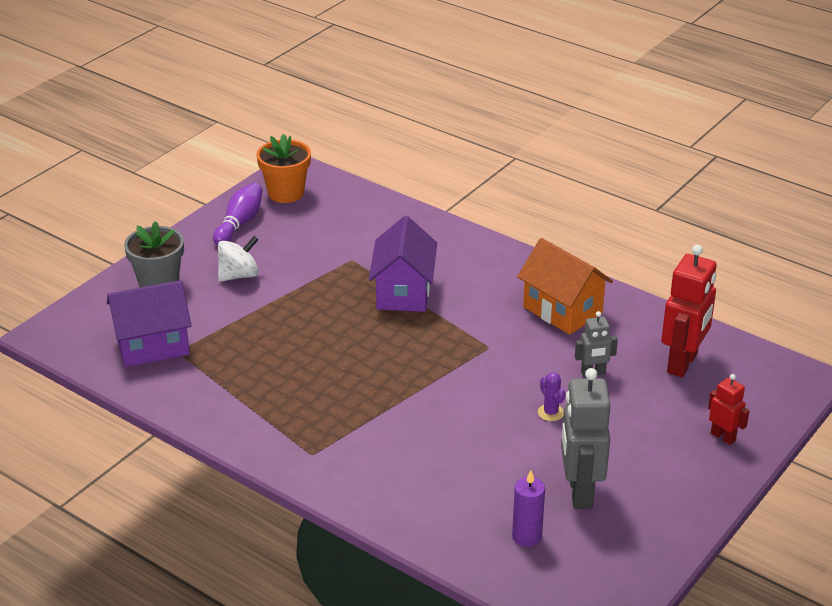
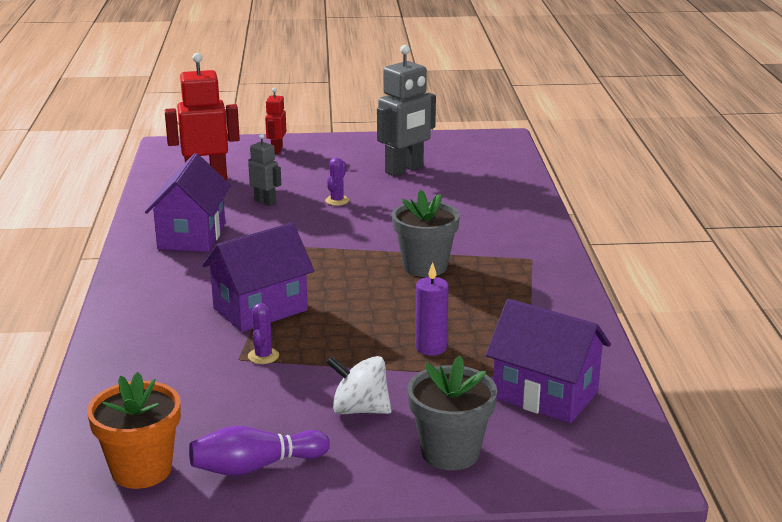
camera: 130 degrees left, 10 degrees down
(342, 269) = (263, 356): none -> purple cactus
(370, 392) = (425, 266): none -> grey flower pot
(526, 536) = (472, 171): purple candle -> purple candle (431, 348)
(562, 310) = (192, 236): orange house -> purple house

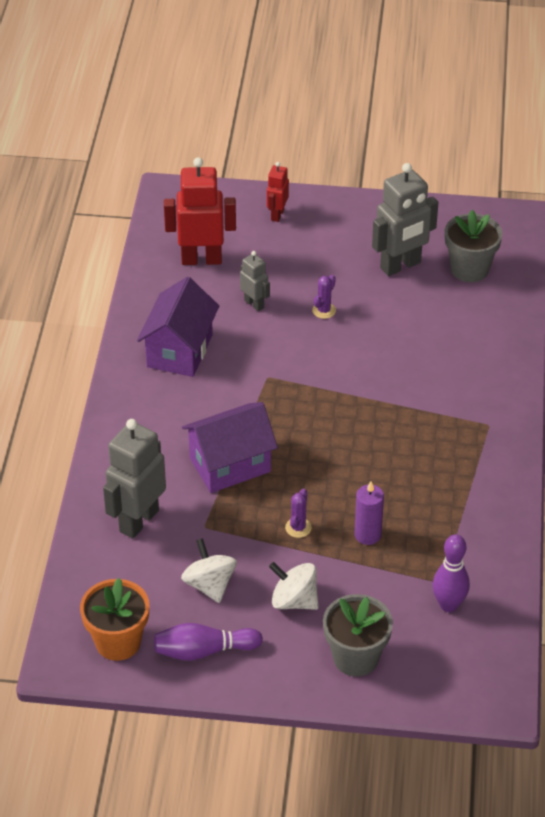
camera: 10 degrees right, 20 degrees up
(159, 361) = (138, 521): none -> grey robot
(253, 406) = (209, 585): none -> white spinning top
(263, 356) = (225, 526): purple cactus -> purple cactus (298, 528)
(425, 266) = (387, 424): grey flower pot -> grey flower pot (469, 269)
(545, 395) = (448, 605): purple house -> purple bowling pin

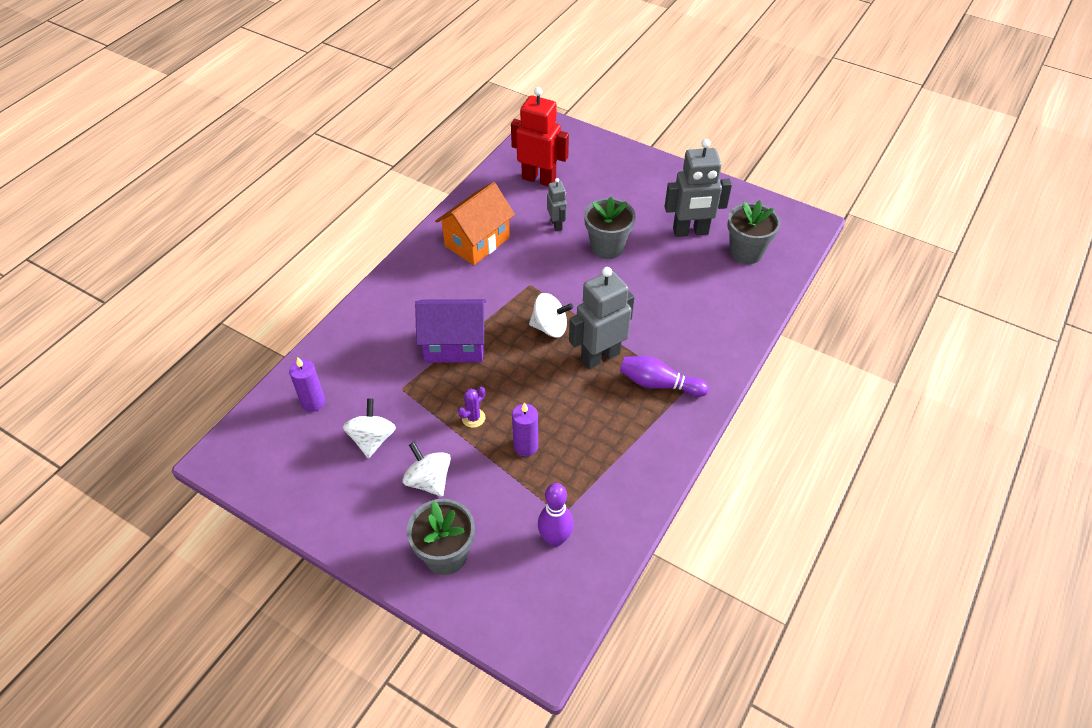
camera: 25 degrees right, 5 degrees up
(118, 642) = (270, 459): orange flower pot -> none
(121, 573) = (313, 402): none -> purple candle
(138, 521) = (356, 364): grey robot -> grey robot (600, 356)
(180, 351) = (477, 242): purple house -> orange house
(204, 651) = (329, 495): purple bowling pin -> purple bowling pin (659, 384)
(277, 215) = (617, 163): red robot -> none
(317, 413) = (550, 327): none -> white spinning top
(324, 310) = (607, 247): purple cactus -> grey flower pot

